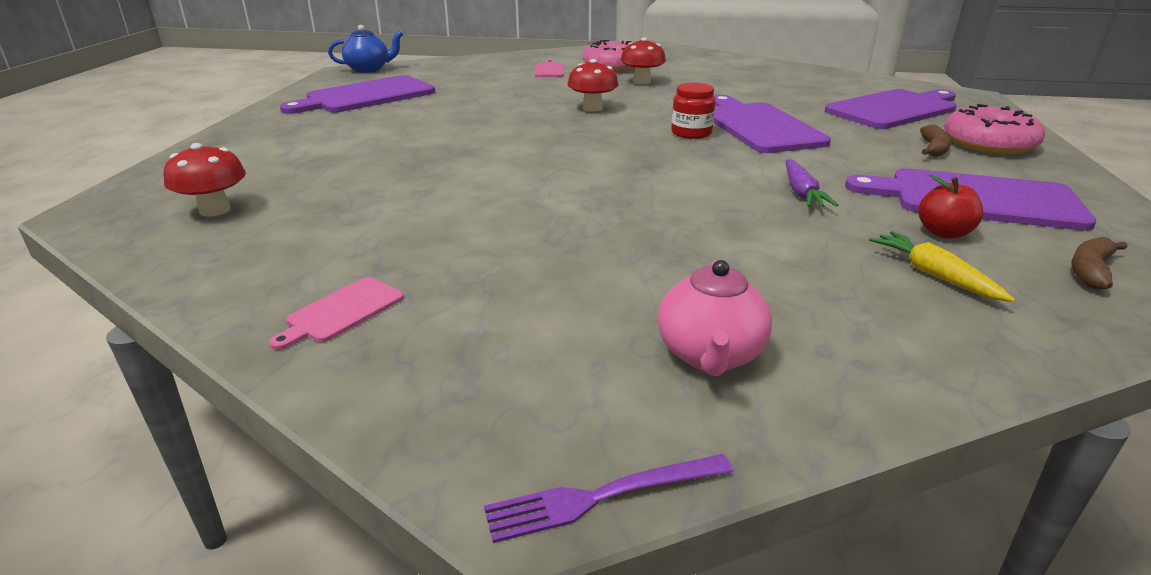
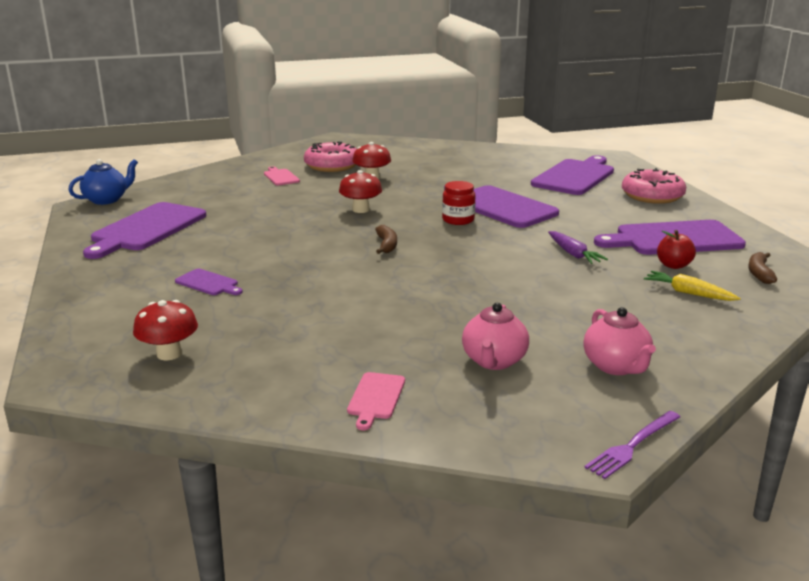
camera: 25 degrees left, 5 degrees down
(349, 151) = (208, 283): none -> purple cutting board
(542, 303) = (493, 361): none -> pink teapot
(933, 149) = (623, 205): brown banana -> brown banana (386, 245)

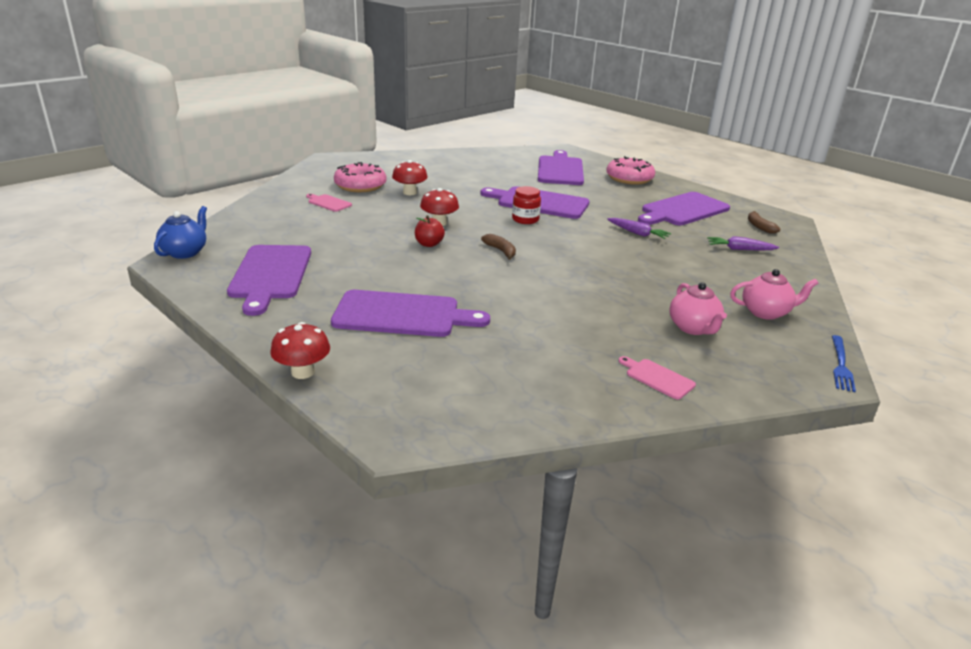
camera: 30 degrees left, 5 degrees up
(169, 354) = (458, 386): red mushroom -> red mushroom (303, 372)
(208, 283) = (402, 315): purple cutting board -> purple cutting board, size x2.15
(375, 398) = (657, 378): pink cutting board -> pink cutting board turned 150 degrees clockwise
(616, 366) = (766, 312): pink teapot -> pink teapot turned 45 degrees counterclockwise
(632, 445) = (841, 365): purple fork -> blue fork
(673, 265) = (707, 230): red apple -> red apple (429, 244)
(688, 293) = (739, 249): yellow carrot -> purple carrot

